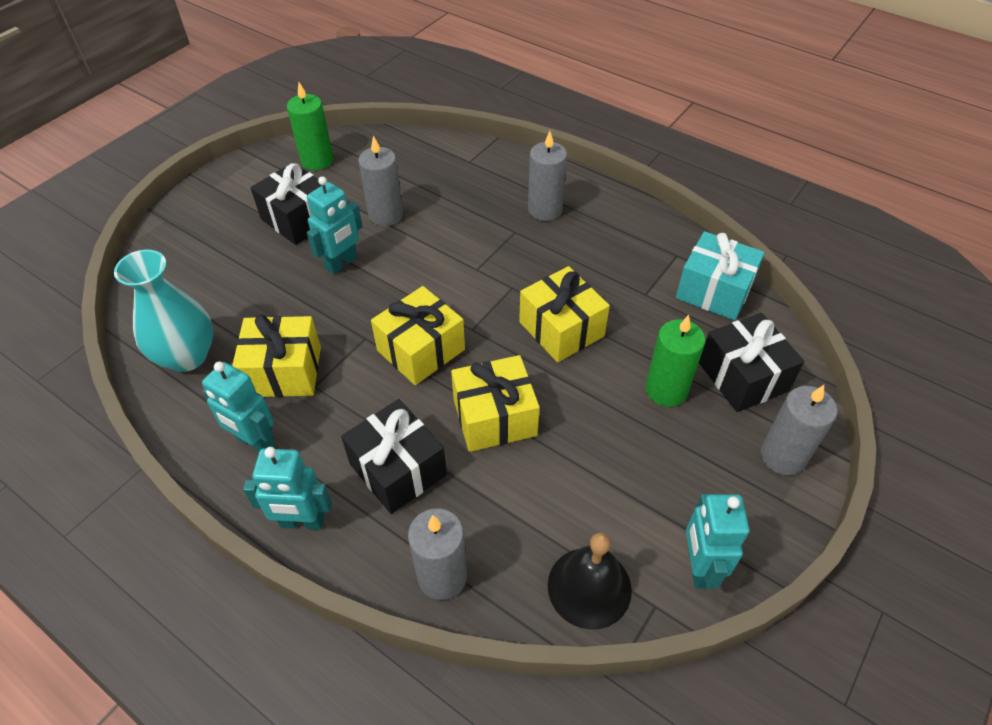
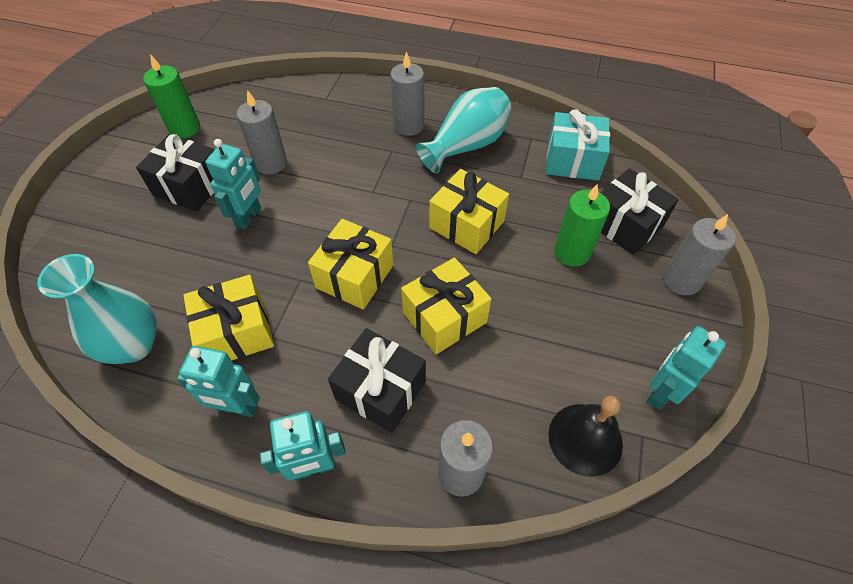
camera: 20 degrees left, 5 degrees up
(599, 246) = (466, 145): none -> turquoise vase
(698, 567) = (660, 392): turquoise robot -> turquoise robot turned 60 degrees clockwise

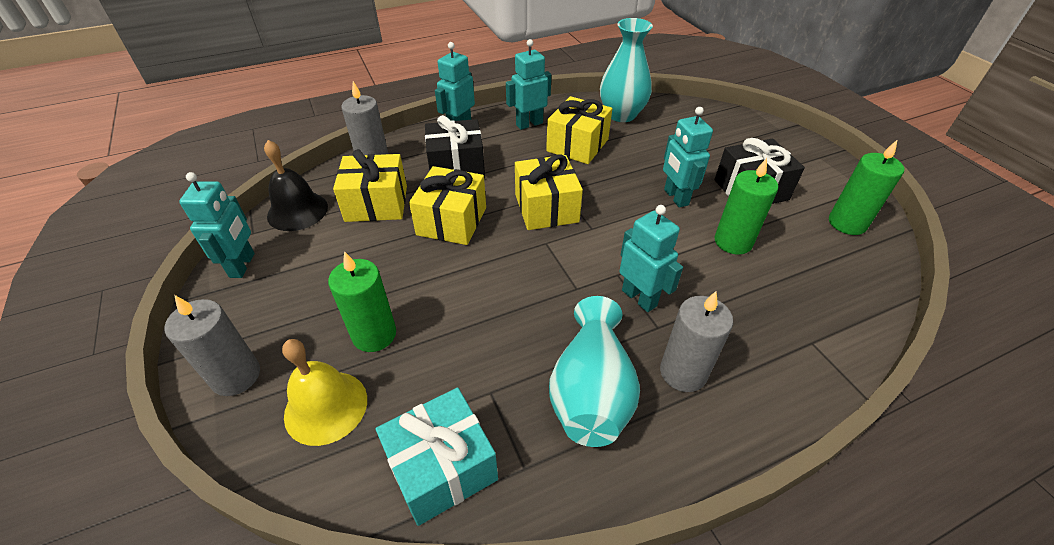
camera: 140 degrees right, 10 degrees down
(271, 163) = (733, 242): grey candle -> green candle
(379, 170) = (639, 298): none -> turquoise robot
(466, 224) = (500, 298): yellow gift -> yellow gift (376, 203)
(624, 224) = (326, 407): black gift -> yellow bell

